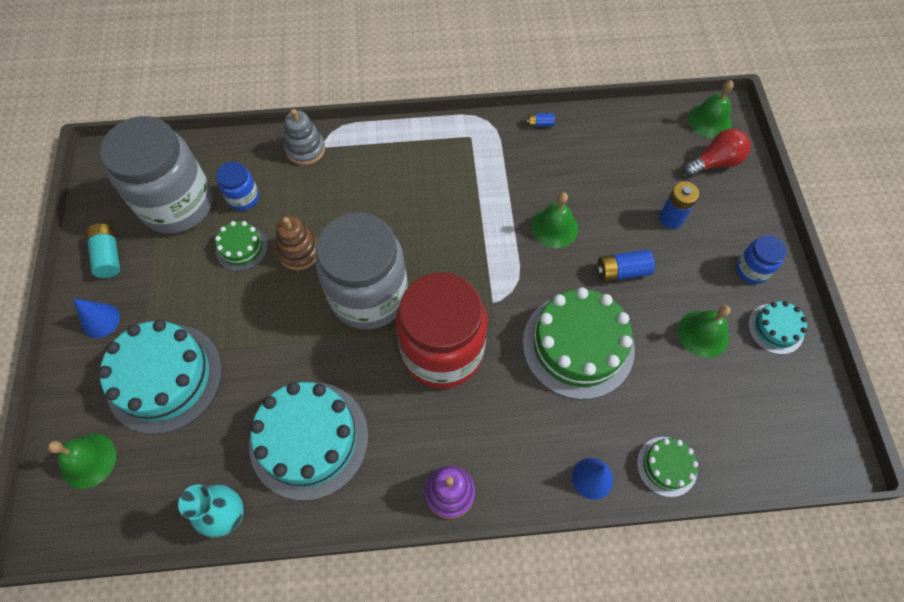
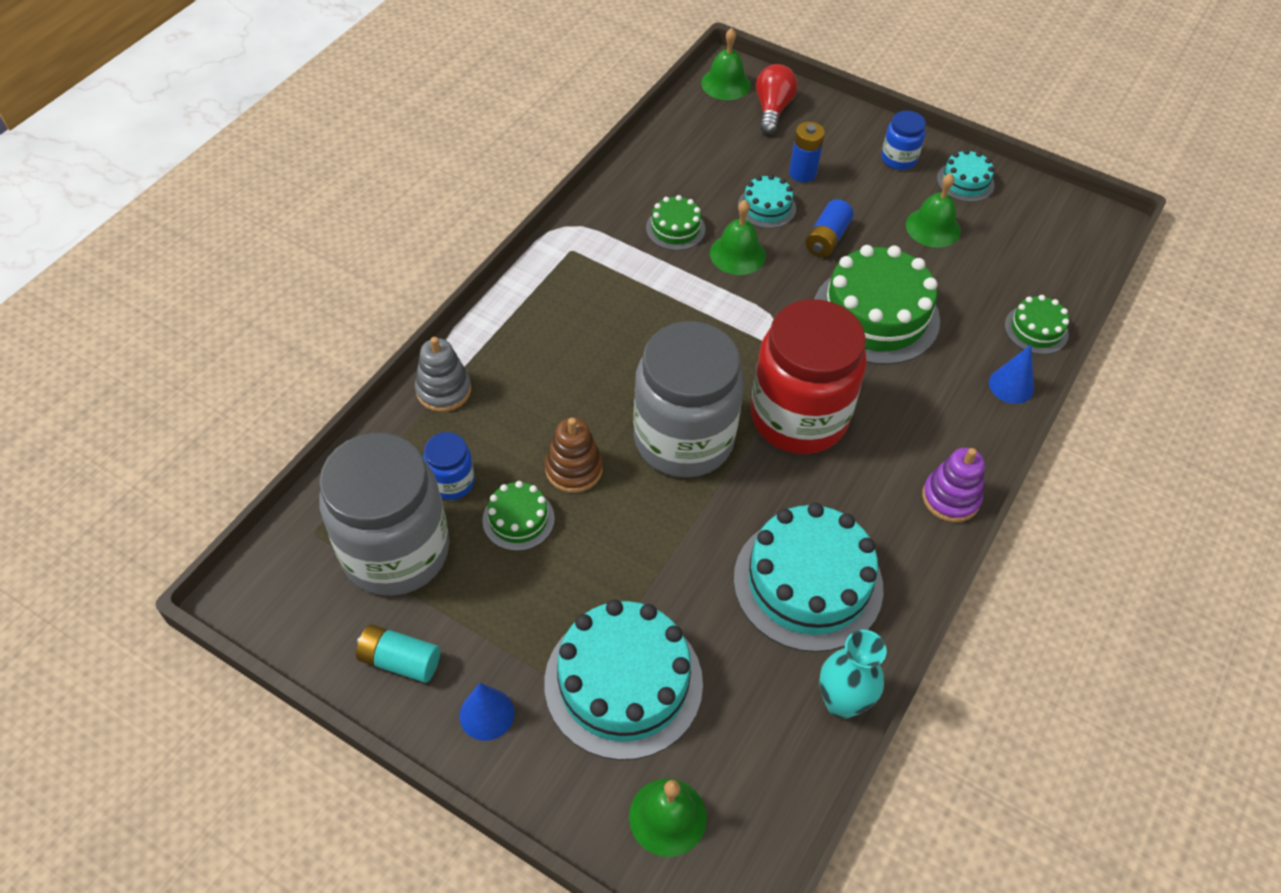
camera: 55 degrees left, 10 degrees down
(540, 124) = (610, 192): blue battery -> none
(543, 178) = (675, 228): none -> green cake
(615, 217) = (766, 207): none -> turquoise cake

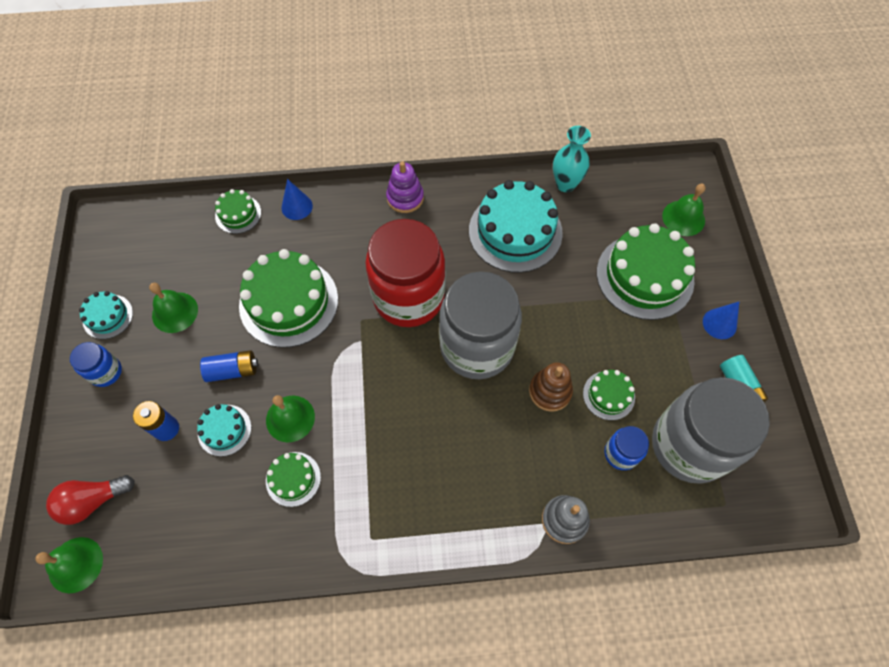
camera: 125 degrees left, 10 degrees up
(623, 682) = (645, 276): turquoise cake -> green cake

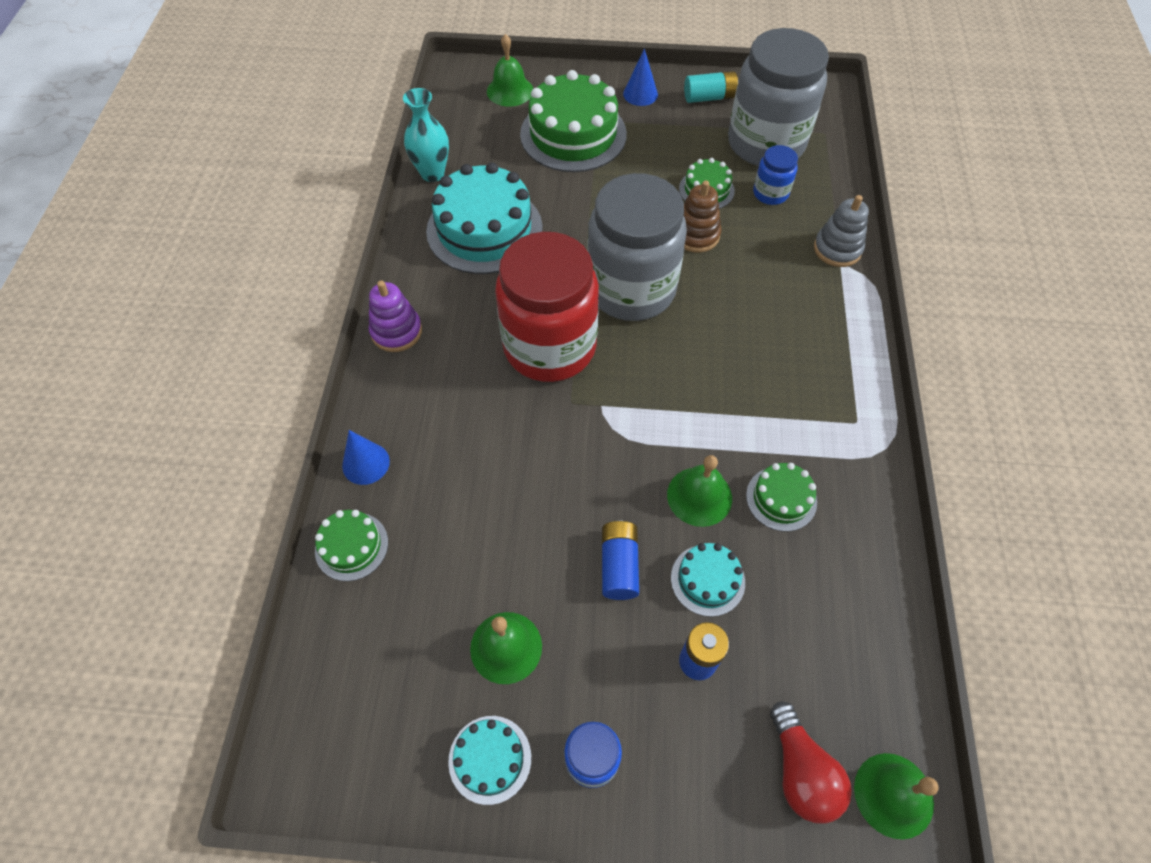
camera: 80 degrees left, 5 degrees down
(289, 302) = (525, 485): green cake -> none

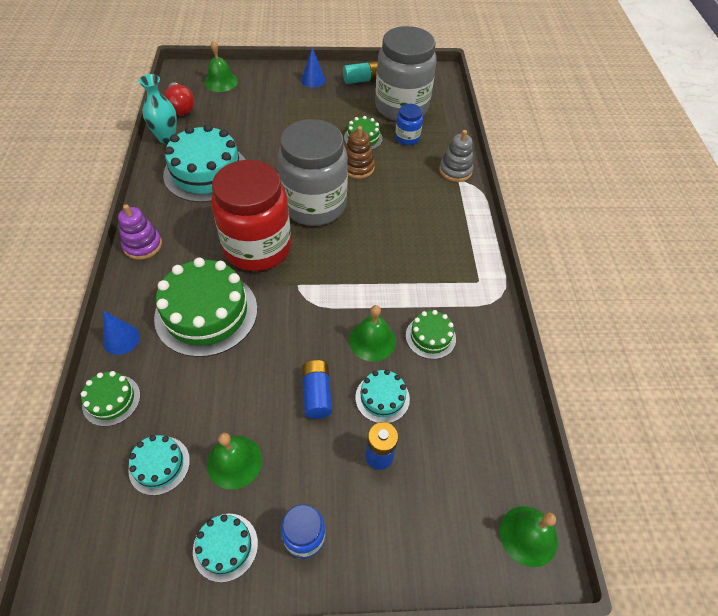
camera: 10 degrees left, 5 degrees down
(410, 641) = (159, 465): none -> turquoise cake
(573, 134) = (267, 107): green cake -> green cake (206, 313)
(801, 771) = (460, 527): red light bulb -> red light bulb (180, 107)

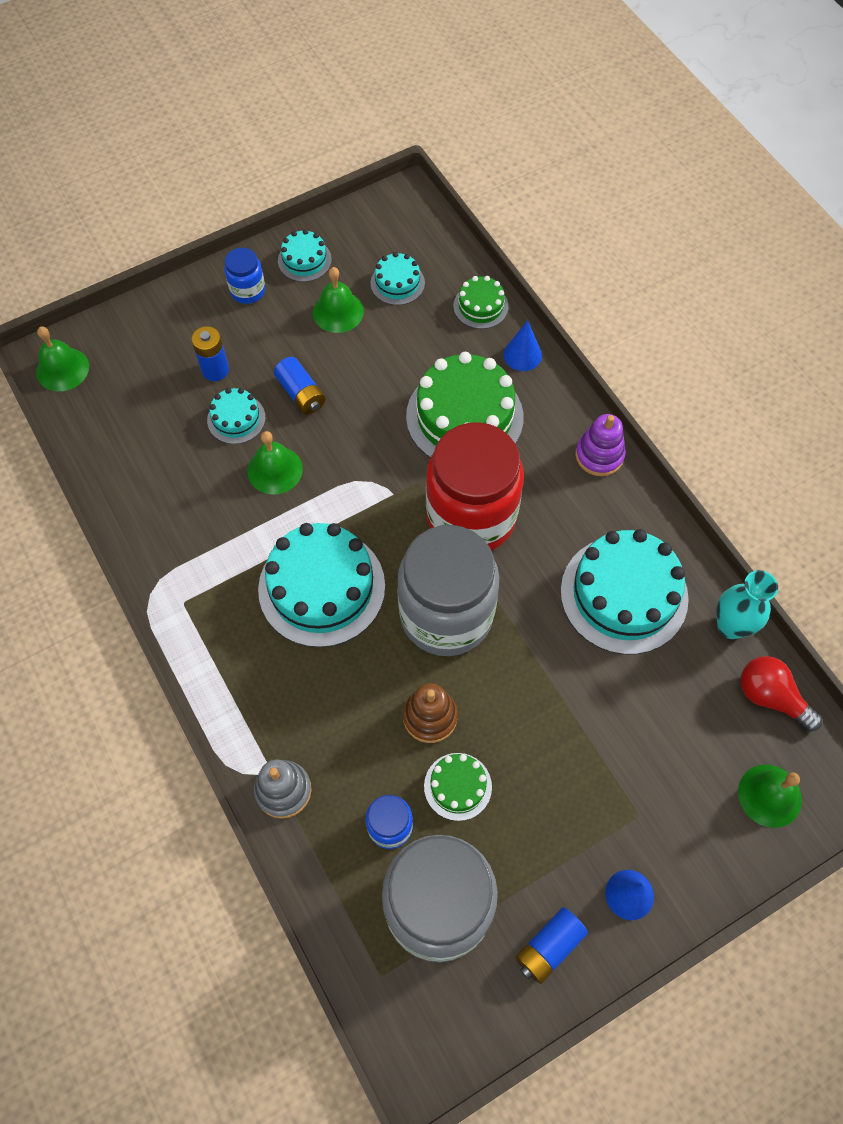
camera: 155 degrees right, 10 degrees up
(361, 80) = (549, 947): turquoise battery -> blue battery
(381, 251) = (321, 587): none -> turquoise cake
(430, 337) = (214, 503): green cake -> none

